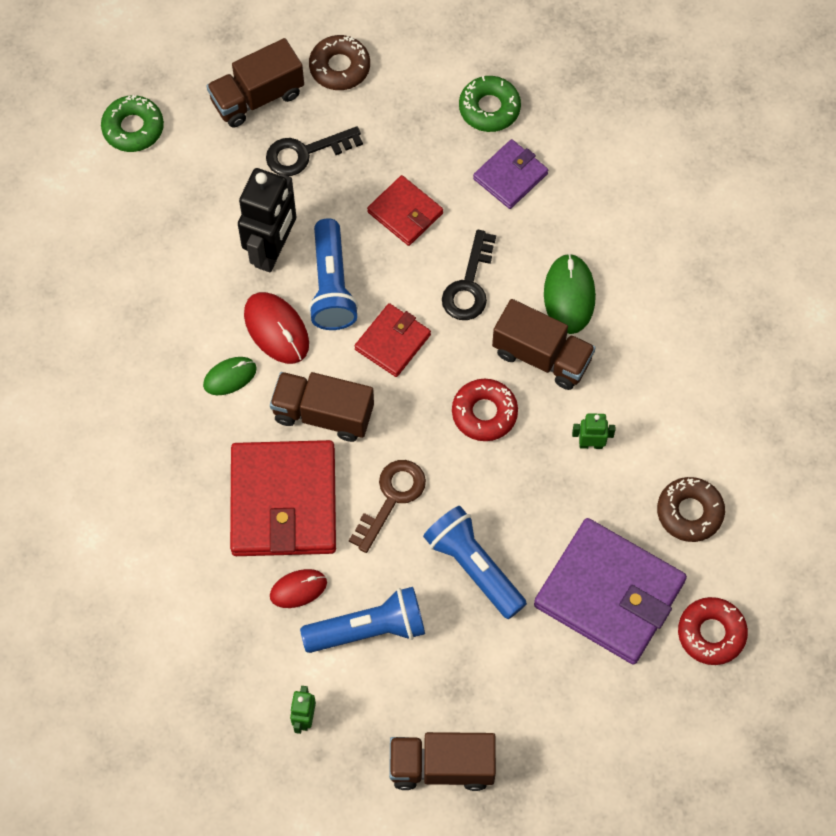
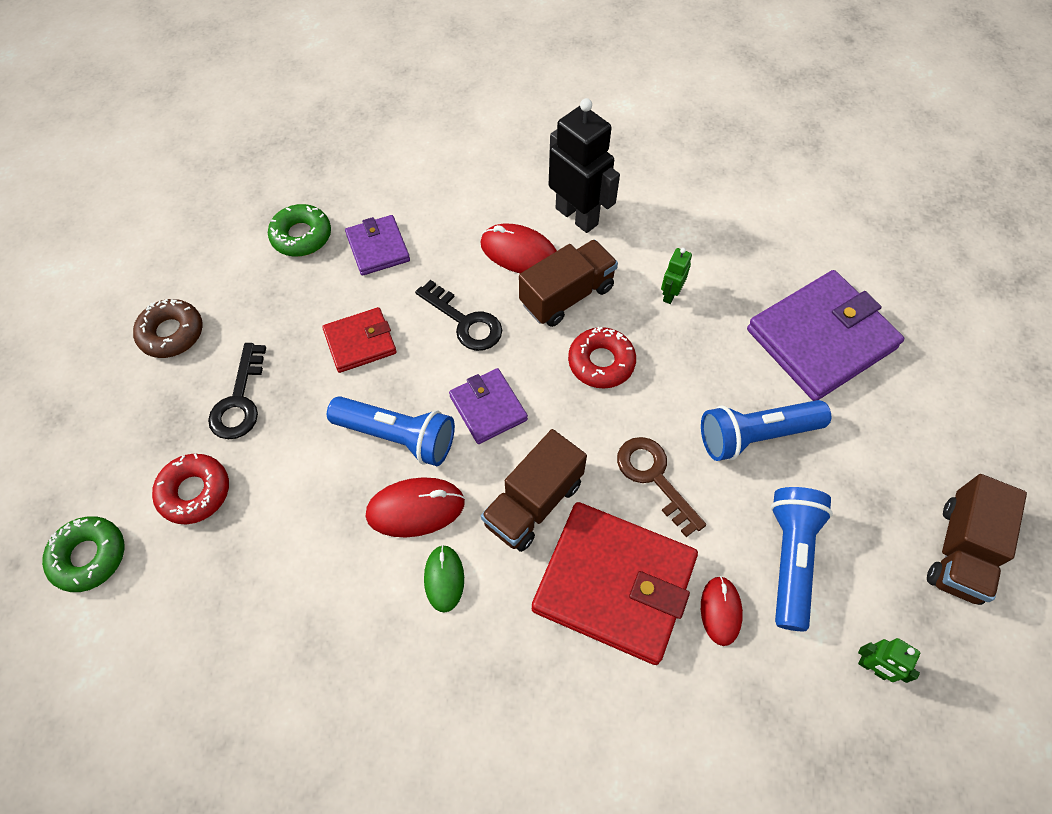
camera: 65 degrees left, 5 degrees down
(257, 97) = (147, 418): brown truck -> none
(272, 251) = (325, 475): black robot -> black robot (577, 216)
(392, 342) = (488, 408): red wallet -> purple wallet
(569, 295) = (519, 252): green mouse -> red mouse
(689, 512) = (764, 252): brown donut -> none
(711, 633) = (883, 281): red donut -> red donut (194, 492)

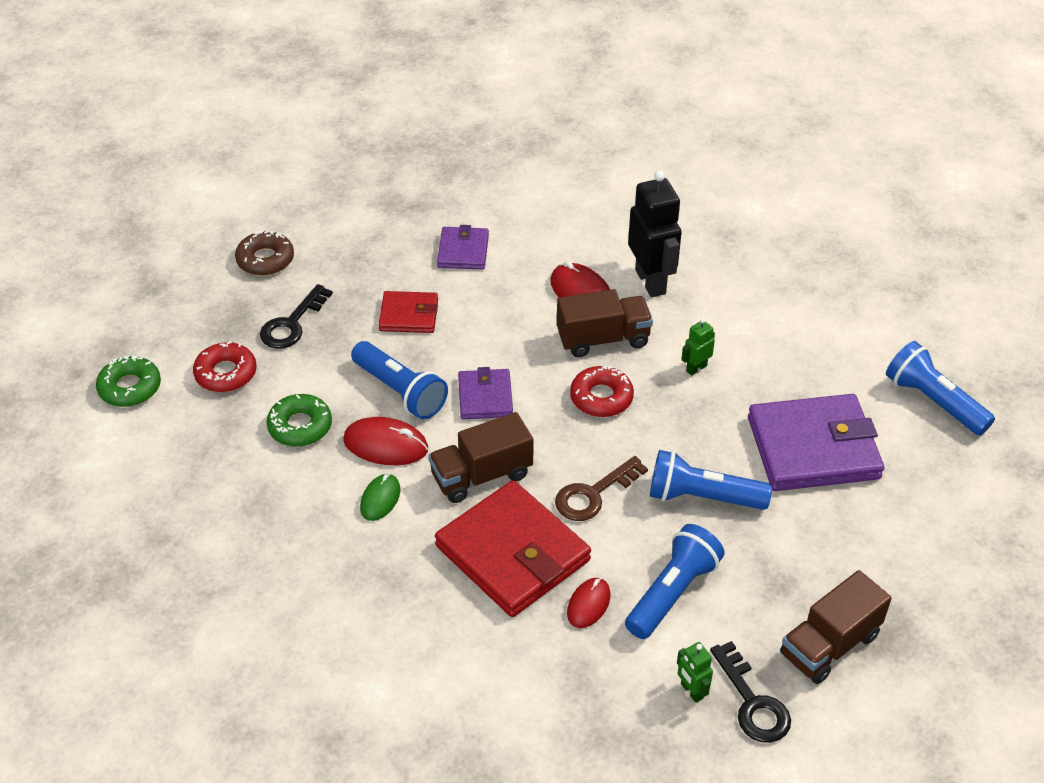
camera: 25 degrees right, 15 degrees down
(301, 236) = (405, 222): green donut -> green donut (300, 426)
(465, 322) = (504, 329): black key -> black key (753, 703)
(654, 477) = (593, 494): brown key -> brown key turned 120 degrees counterclockwise
(891, 248) = (933, 401): none -> blue flashlight

